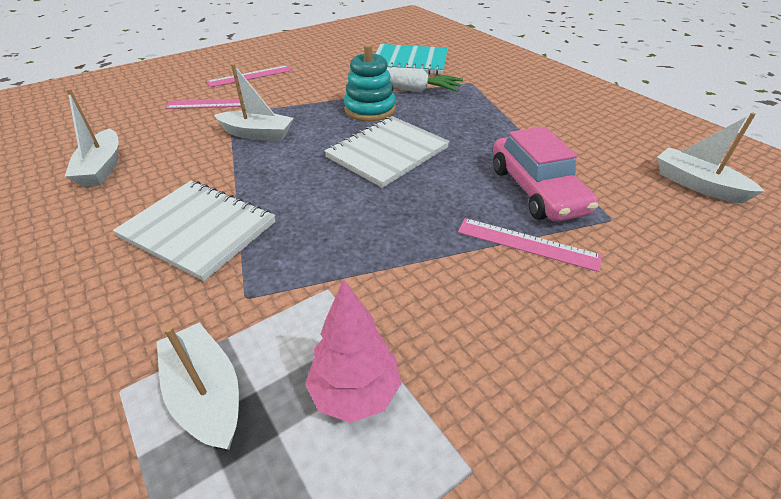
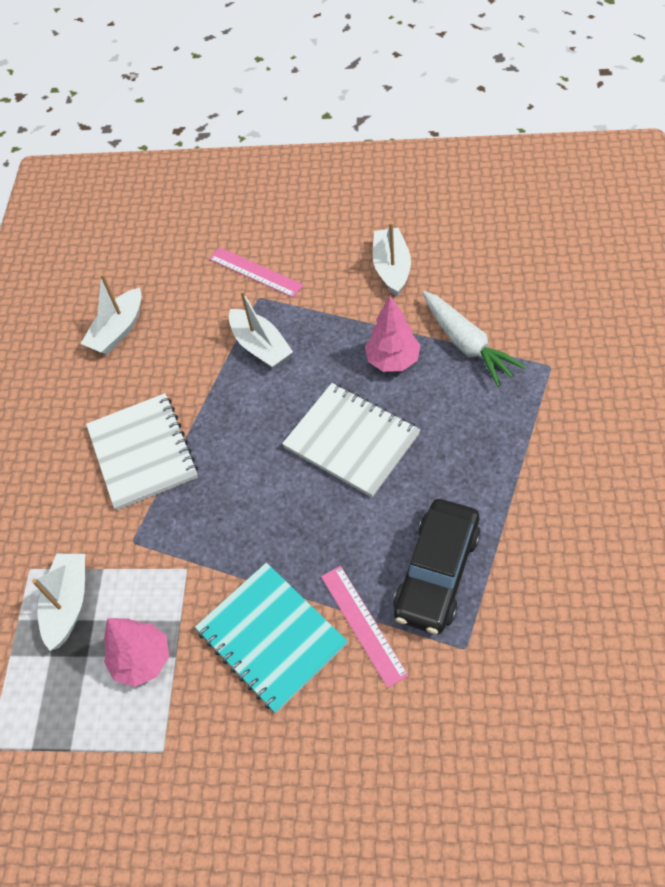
camera: 45 degrees right, 15 degrees up
(250, 76) = (321, 233): pink ruler -> none
(370, 109) = (393, 361): turquoise stacking toy -> pink tree
(387, 153) = (352, 441): white notebook -> white notebook turned 45 degrees clockwise
(410, 62) = (518, 285): turquoise notebook -> turquoise notebook (271, 637)
(536, 190) = (437, 573): pink car -> black car
(697, 184) = (606, 667): white boat -> white boat (392, 268)

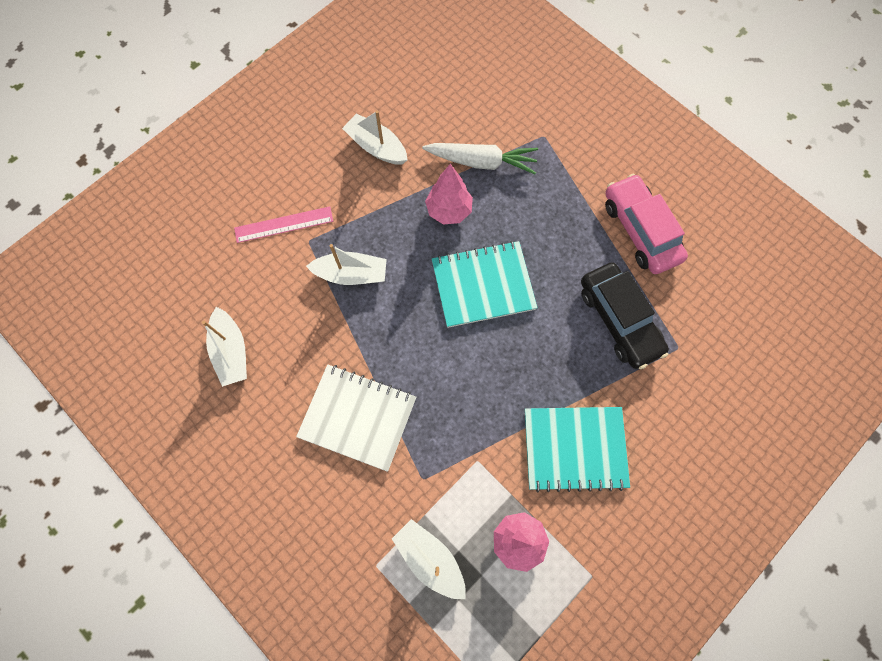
camera: 55 degrees left, 15 degrees up
(352, 441) = (483, 285): white notebook -> turquoise notebook
(363, 624) = (614, 388): pink ruler -> none
(550, 517) = (640, 230): none -> pink car

